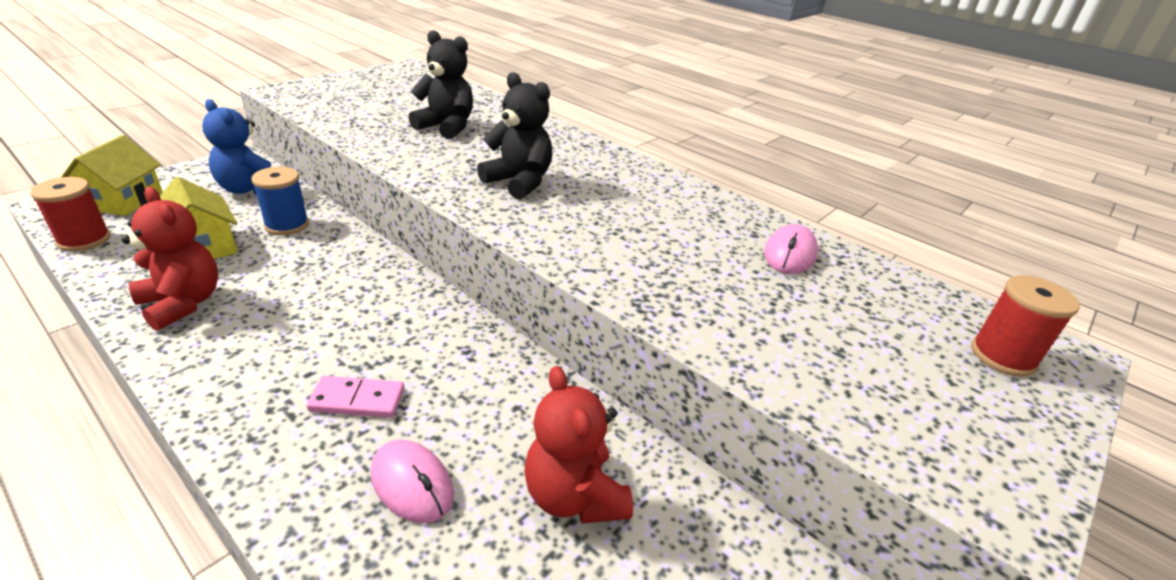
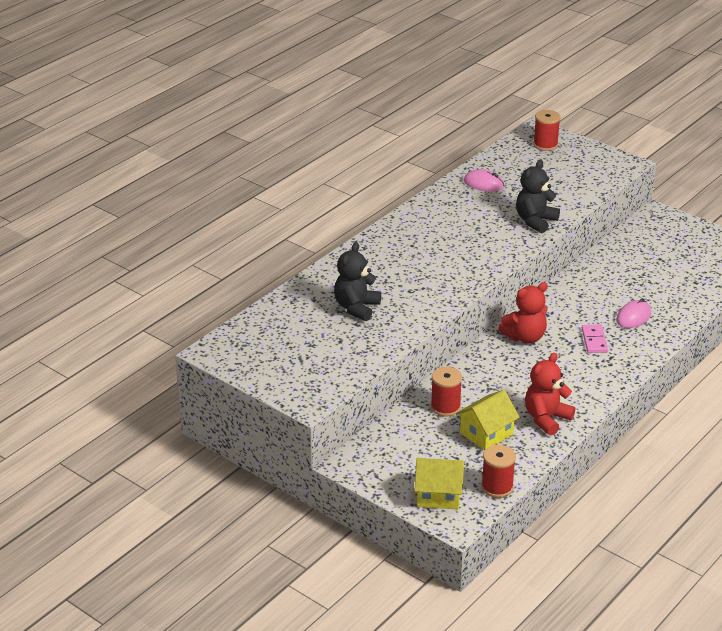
camera: 90 degrees left, 0 degrees up
(250, 189) = (398, 441): blue teddy bear -> none
(287, 225) = (445, 407): blue spool -> red spool
(519, 182) = (436, 269): black teddy bear -> black teddy bear (535, 221)
(574, 496) = (622, 278): red teddy bear -> red teddy bear (525, 337)

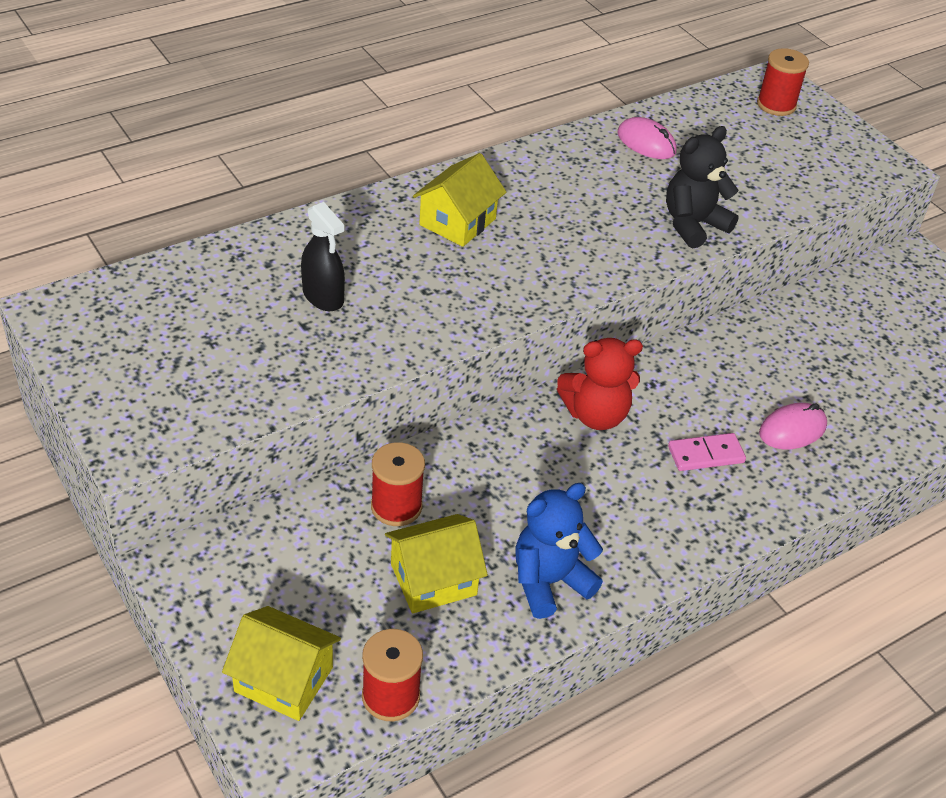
camera: 15 degrees right, 10 degrees up
(356, 308) = (323, 297): black teddy bear -> black spray bottle
(404, 252) = (457, 222): none -> yellow house
(546, 419) = (549, 582): red teddy bear -> blue teddy bear
(594, 340) = (706, 454): pink domino -> pink domino turned 60 degrees clockwise

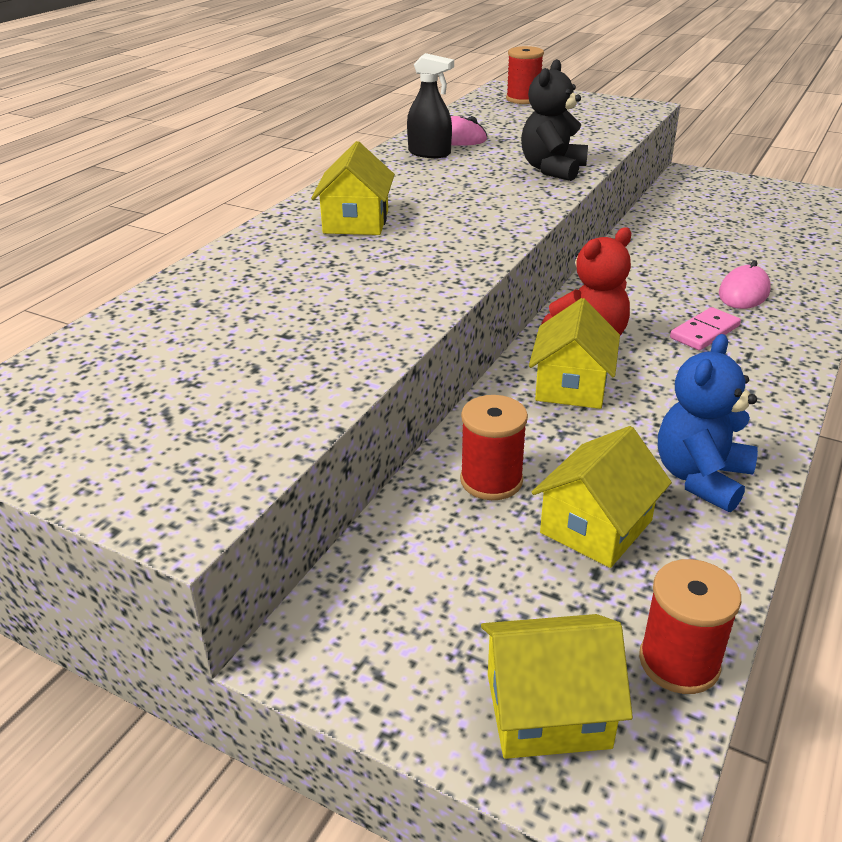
camera: 25 degrees left, 10 degrees down
(323, 297) = (282, 308): black spray bottle -> black spray bottle (429, 153)
(536, 454) = (571, 385): none -> yellow house

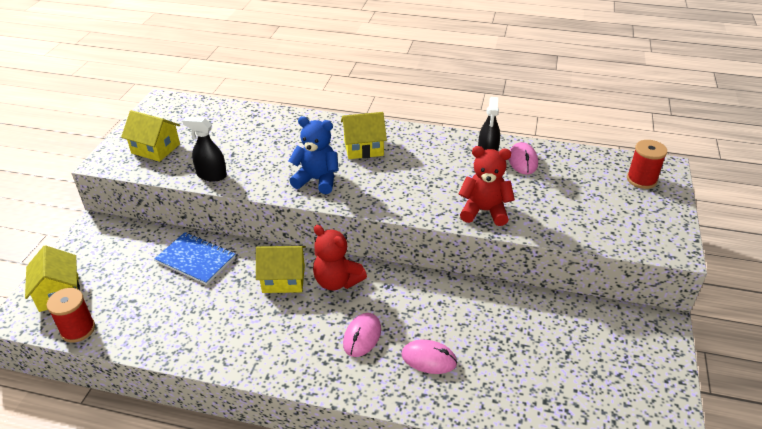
camera: 75 degrees right, 5 degrees up
(348, 360) = (211, 175): none -> black spray bottle
(491, 480) = (196, 259): red spool -> blue notebook
(552, 169) = (484, 211): black teddy bear -> red teddy bear
(596, 526) = (163, 298): yellow house -> yellow house (156, 149)
(701, 478) = (202, 336): blue teddy bear -> blue teddy bear (317, 180)
(704, 332) = (362, 336): pink domino -> pink mouse

